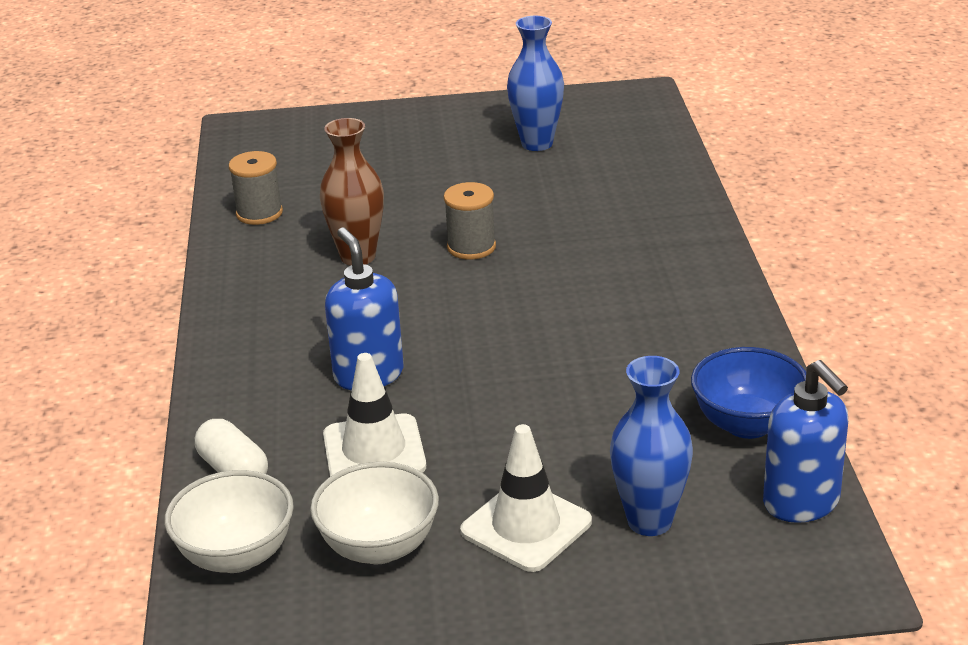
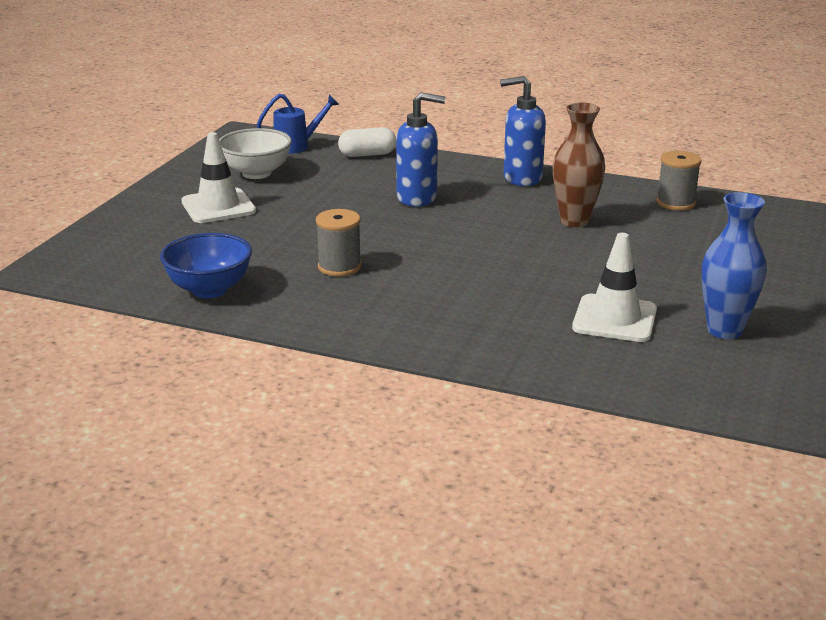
camera: 115 degrees right, 5 degrees down
(236, 555) = (297, 146): white bowl -> blue watering can
(374, 451) = (338, 186): white traffic cone -> white traffic cone (614, 319)
(471, 247) = (549, 260): grey spool -> grey spool (339, 267)
(649, 521) = (172, 236): blue vase -> none
(801, 503) = (117, 281): blue soap dispenser -> blue soap dispenser (522, 178)

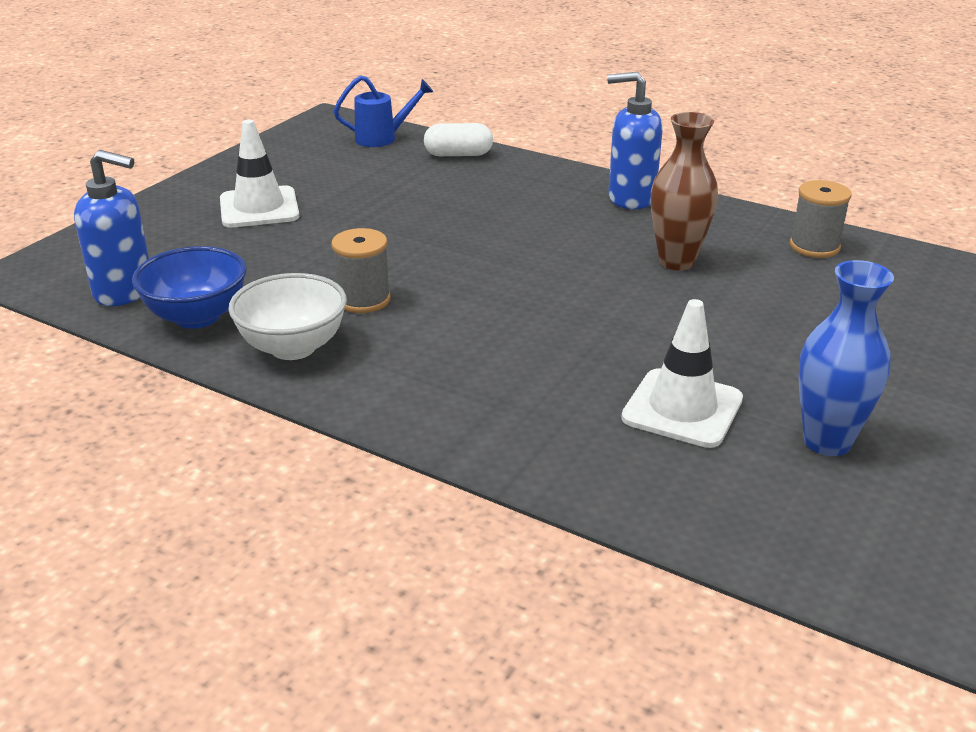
camera: 10 degrees right, 5 degrees up
(256, 173) = (321, 169): white bowl -> white bowl (293, 347)
(417, 198) = (494, 215): blue soap dispenser -> blue soap dispenser (124, 291)

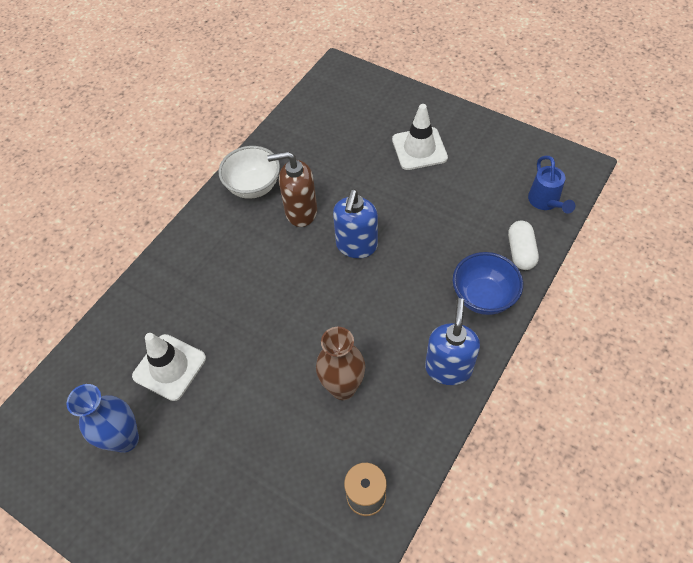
camera: 95 degrees right, 25 degrees up
(124, 291) = (316, 110): blue soap dispenser -> blue soap dispenser (356, 246)
(197, 317) = (287, 144): blue bowl -> blue bowl (483, 297)
(363, 300) = (300, 212): grey spool -> brown soap dispenser

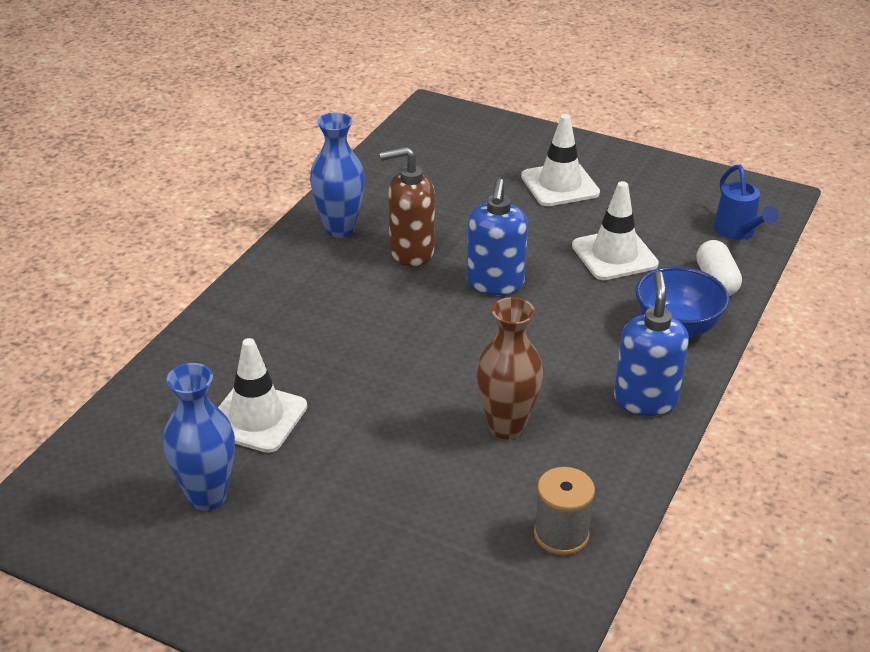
camera: 10 degrees left, 20 degrees down
(253, 187) = (339, 229): white bowl -> blue vase
(448, 222) = (614, 255): none -> white traffic cone

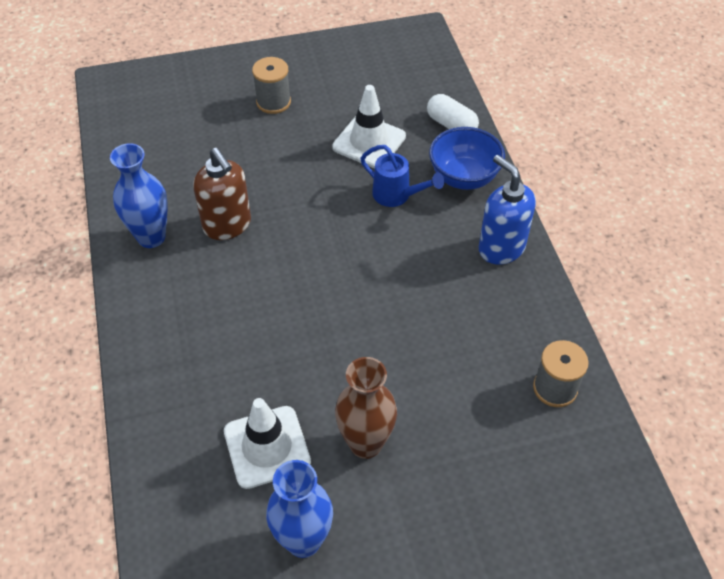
camera: 40 degrees left, 15 degrees up
(411, 252) = (227, 225): brown soap dispenser -> brown soap dispenser turned 75 degrees counterclockwise
(495, 283) = (314, 215): blue soap dispenser -> none
(506, 427) = (441, 329): brown vase -> brown vase (365, 444)
(560, 185) = (273, 102): white traffic cone -> grey spool
(738, 232) = (426, 76): blue watering can -> blue watering can (397, 195)

